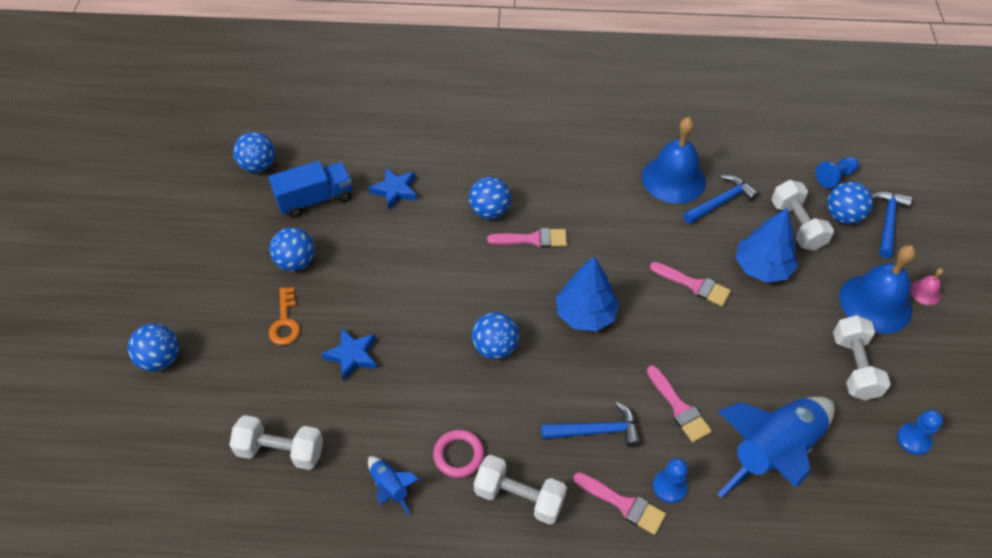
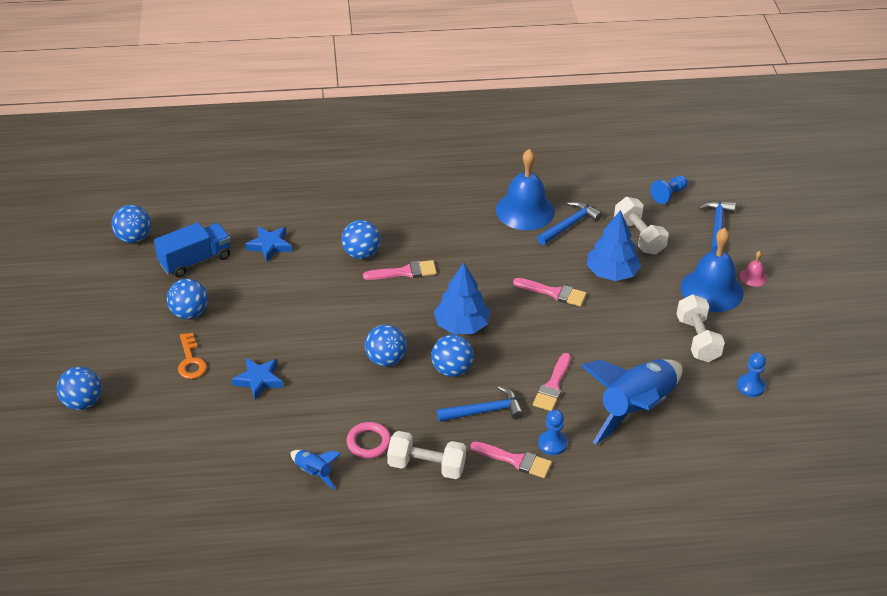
camera: 10 degrees left, 10 degrees down
(281, 451) = (211, 458): white dumbbell -> none
(679, 407) = (552, 386): pink brush -> pink brush turned 60 degrees clockwise
(842, 216) = (678, 225): blue ball -> blue ball (452, 370)

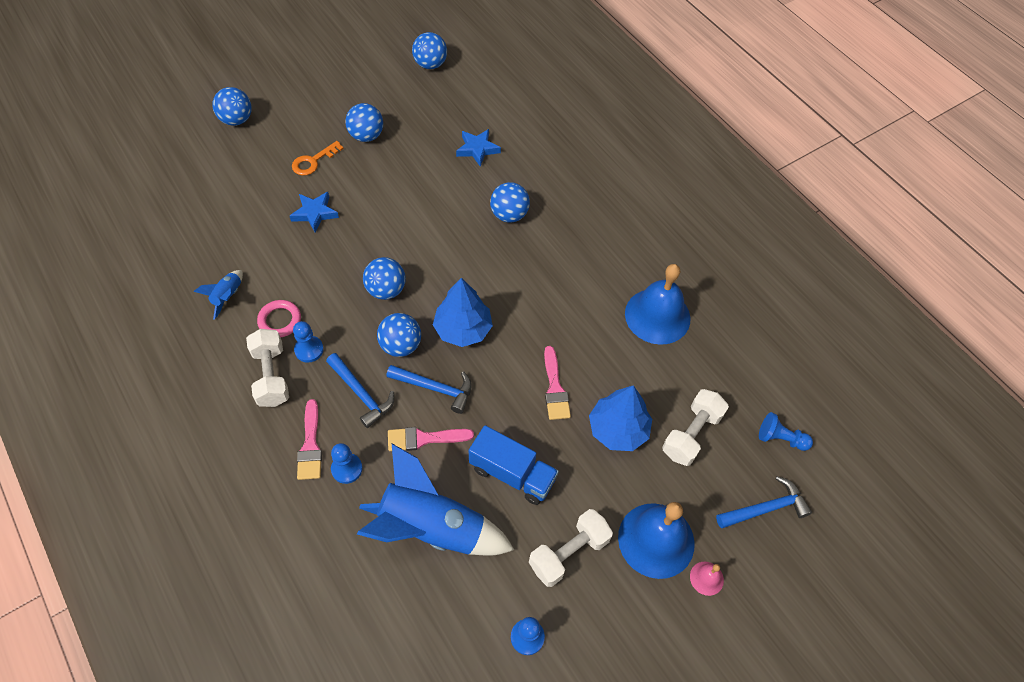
camera: 60 degrees right, 15 degrees up
(195, 260) = (429, 112): blue truck -> blue truck (512, 474)
(404, 272) = (506, 256): pink brush -> none
(415, 432) = (309, 350): none -> blue pawn
(569, 225) = (664, 363): blue hammer -> blue hammer (435, 388)

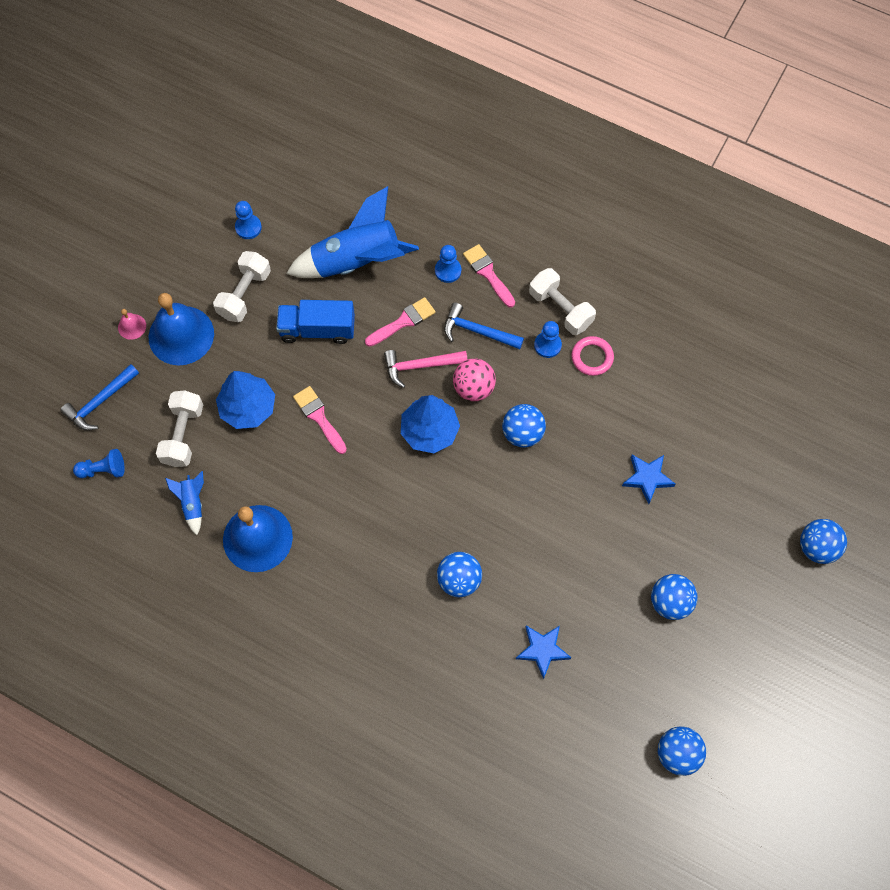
camera: 155 degrees right, 10 degrees up
(228, 297) = (653, 355): blue rocket -> blue rocket (192, 503)
(313, 161) = (697, 538): orange key -> none
(401, 346) = (473, 388): blue ball -> pink ball
(435, 388) = (420, 366): blue hammer -> pink hammer

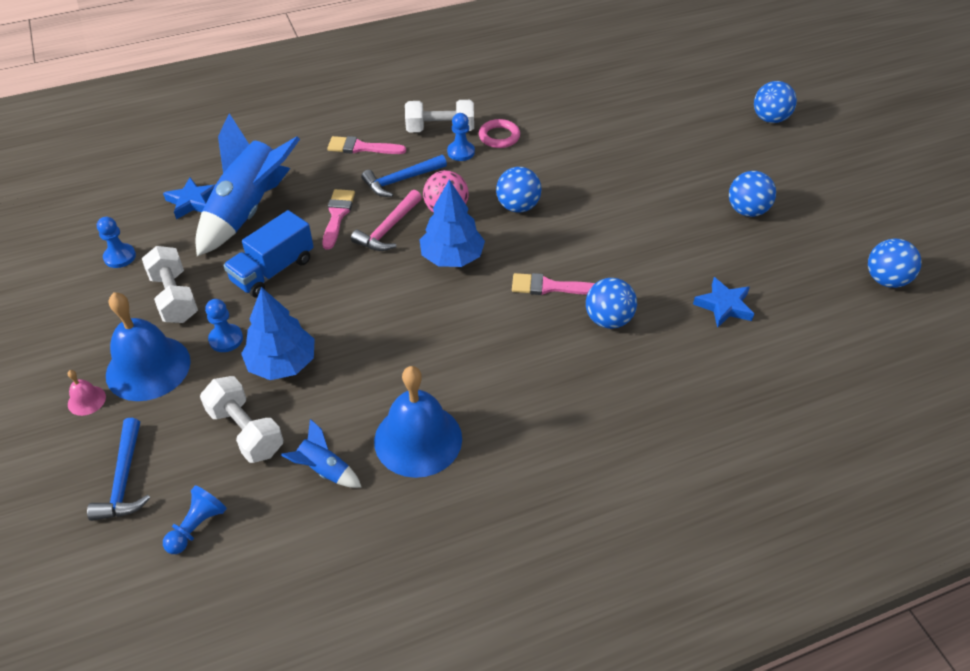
camera: 50 degrees left, 20 degrees down
(319, 417) = (354, 319): pink brush -> pink brush (550, 287)
(448, 271) = (329, 166): blue pawn -> blue pawn (226, 339)
(647, 478) = (630, 165): blue star -> blue star (192, 202)

